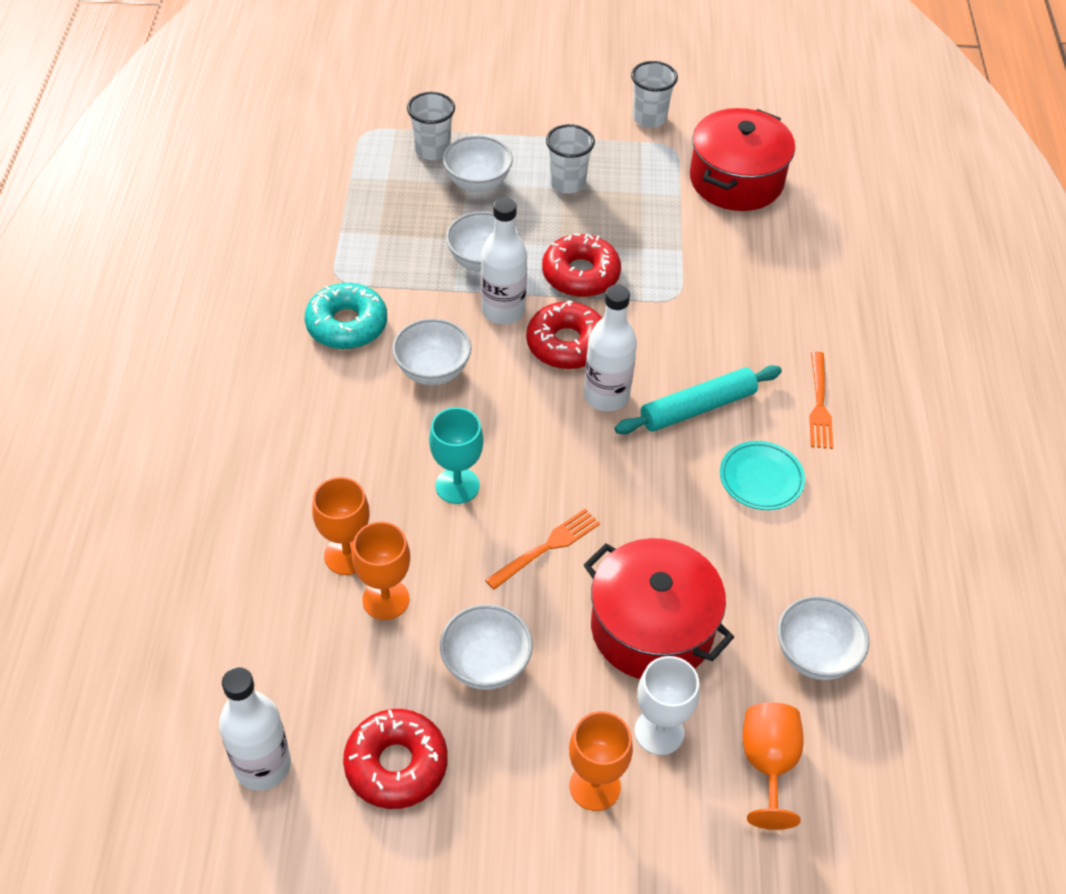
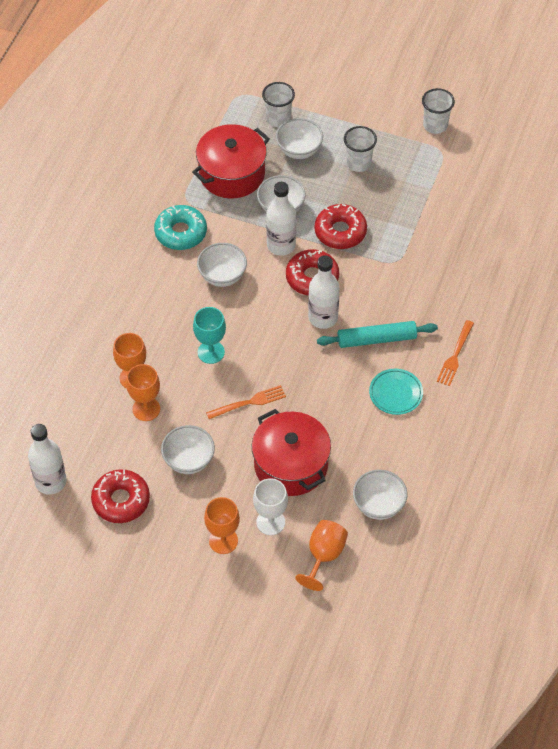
camera: 20 degrees right, 5 degrees up
(736, 180) = (474, 186): red pot -> red pot (232, 174)

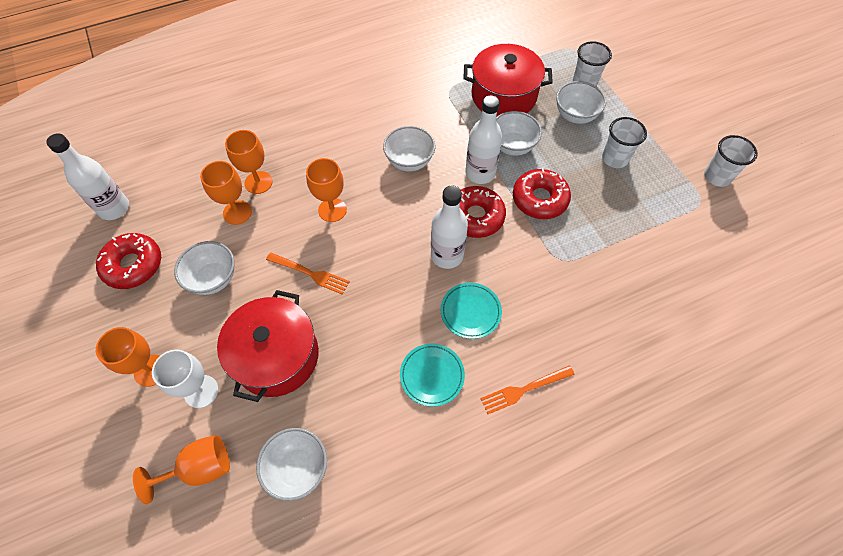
camera: 45 degrees right, 5 degrees up
(181, 232) = (418, 109): turquoise donut -> none
(211, 352) = (332, 210): turquoise goblet -> orange goblet
(377, 339) = (470, 312): turquoise rolling pin -> turquoise plate

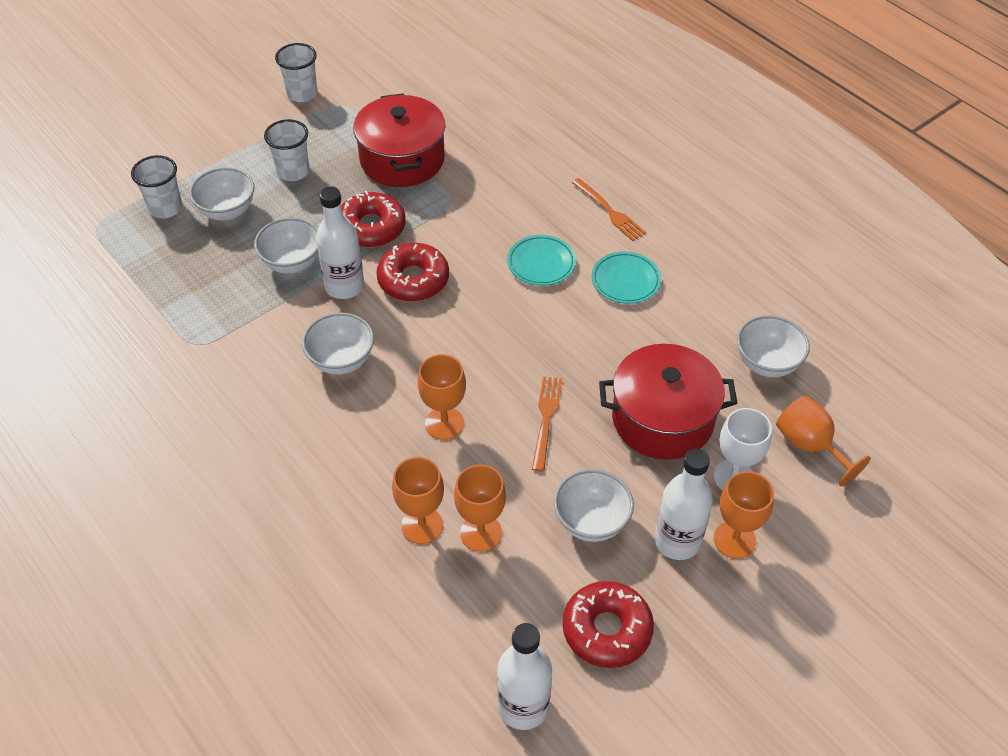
camera: 105 degrees left, 10 degrees down
(447, 255) = (476, 296): white bottle -> white bottle (677, 541)
(503, 96) = (201, 284): red pot -> red pot (402, 159)

